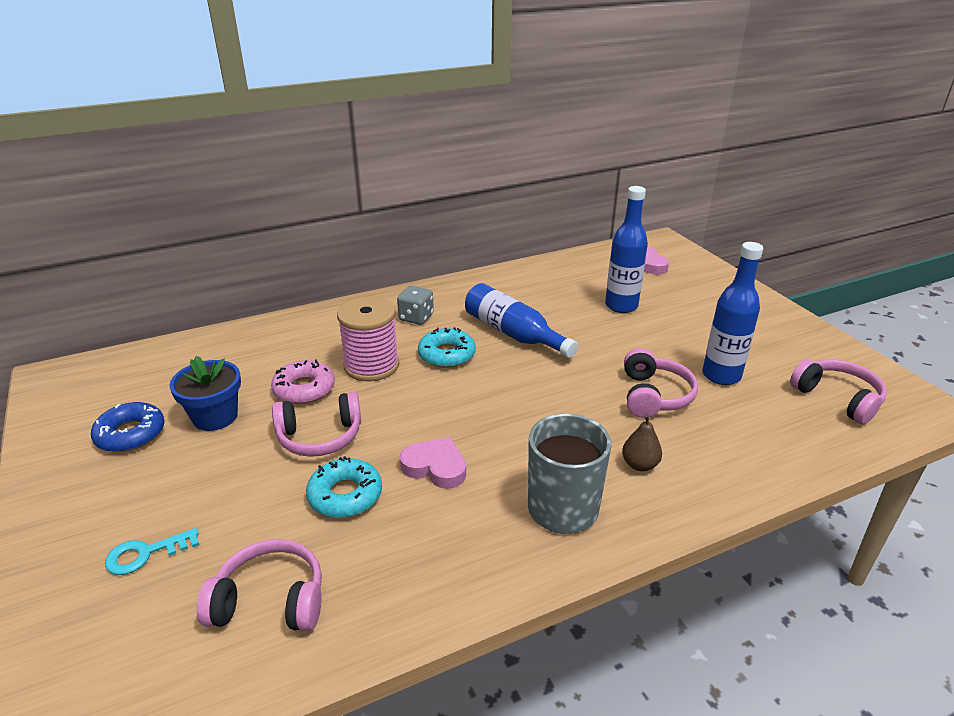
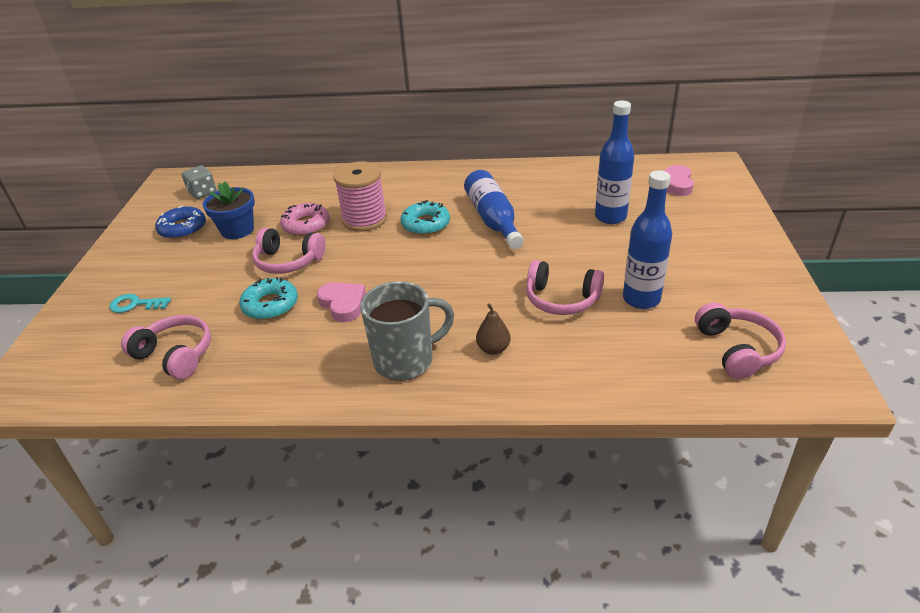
camera: 30 degrees right, 5 degrees up
(416, 317) = (429, 190): grey dice -> grey dice (202, 193)
(654, 395) = (561, 299): pink headphones -> pink headphones turned 75 degrees clockwise

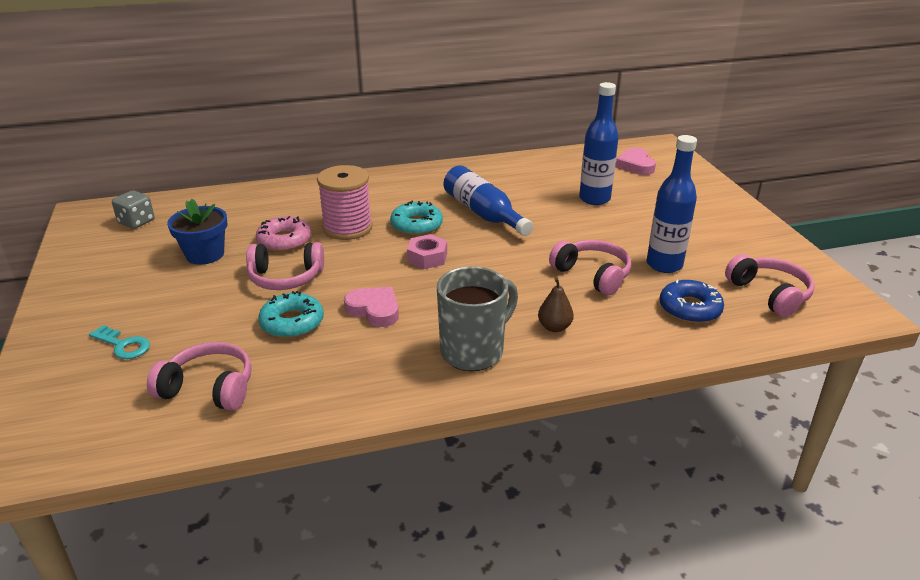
camera: 20 degrees left, 5 degrees down
(135, 304) = (123, 345): turquoise key -> turquoise key turned 135 degrees counterclockwise
(183, 228) = (134, 261): blue donut -> blue donut (690, 308)
(417, 258) = (427, 257): none -> pink nut
(561, 299) = (592, 275): pink headphones -> pink headphones turned 135 degrees counterclockwise

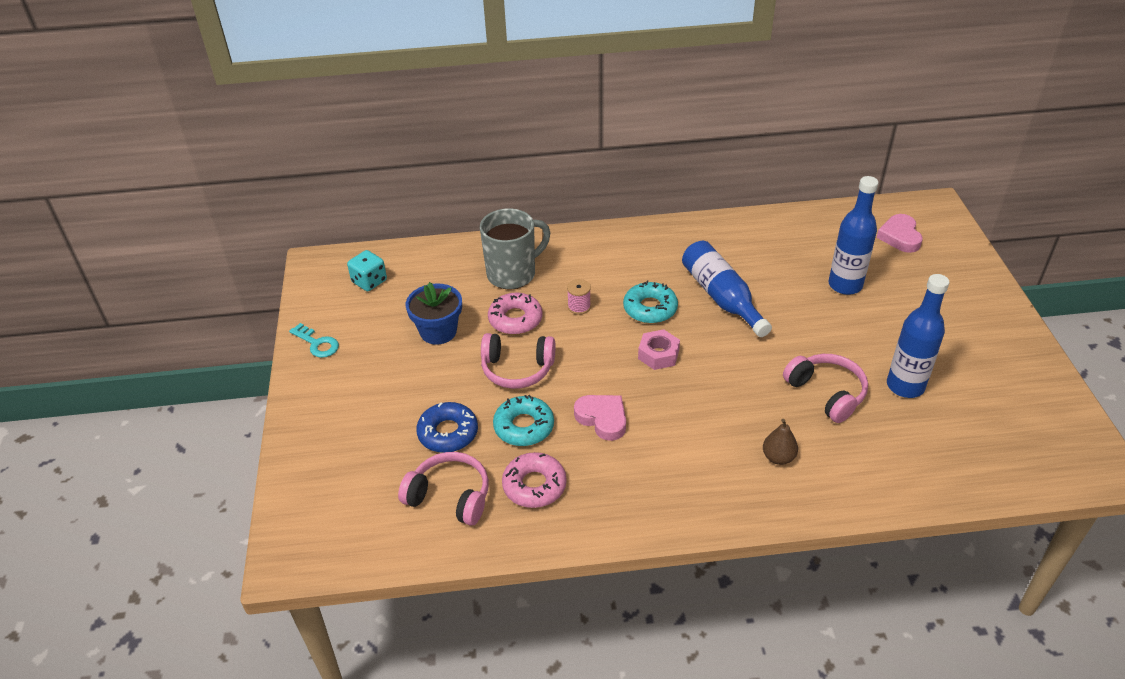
camera: 10 degrees right, 10 degrees up
(123, 345) = (370, 439): turquoise key -> turquoise key (317, 344)
(136, 222) = (369, 281): grey dice -> turquoise dice
(303, 371) = (534, 485): none -> pink donut
(347, 228) = (579, 307): pink spool -> pink spool, size x0.46
(474, 351) = (696, 479): grey mug -> grey mug (513, 274)
(690, 308) = (921, 447): blue donut -> blue donut (448, 433)
(769, 294) = (1010, 436): pink headphones -> none

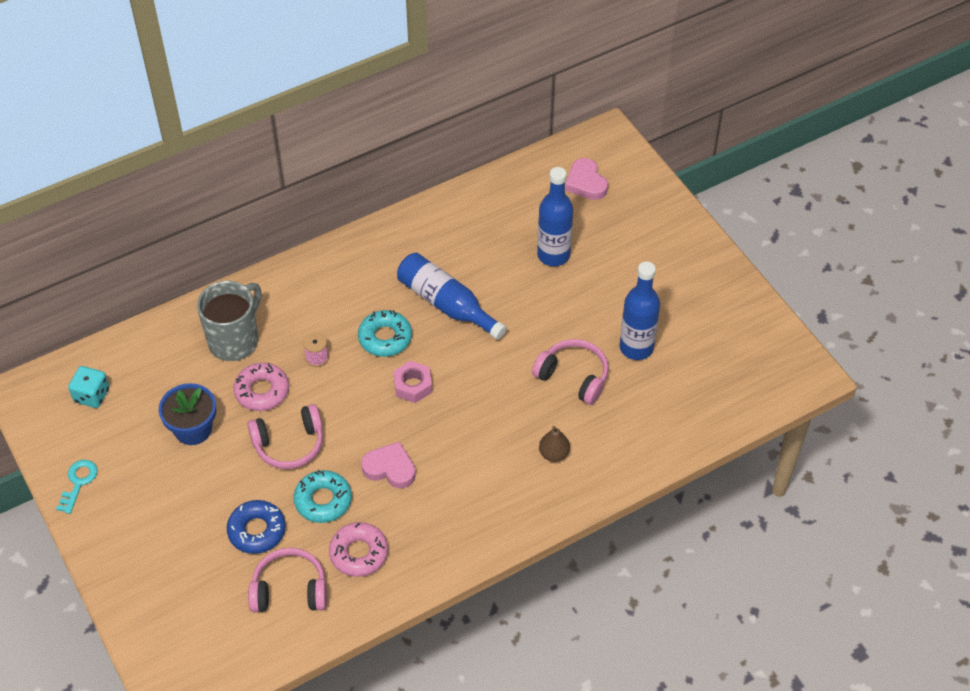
camera: 25 degrees left, 10 degrees up
(317, 344) = (78, 482): turquoise key -> turquoise key turned 90 degrees counterclockwise

